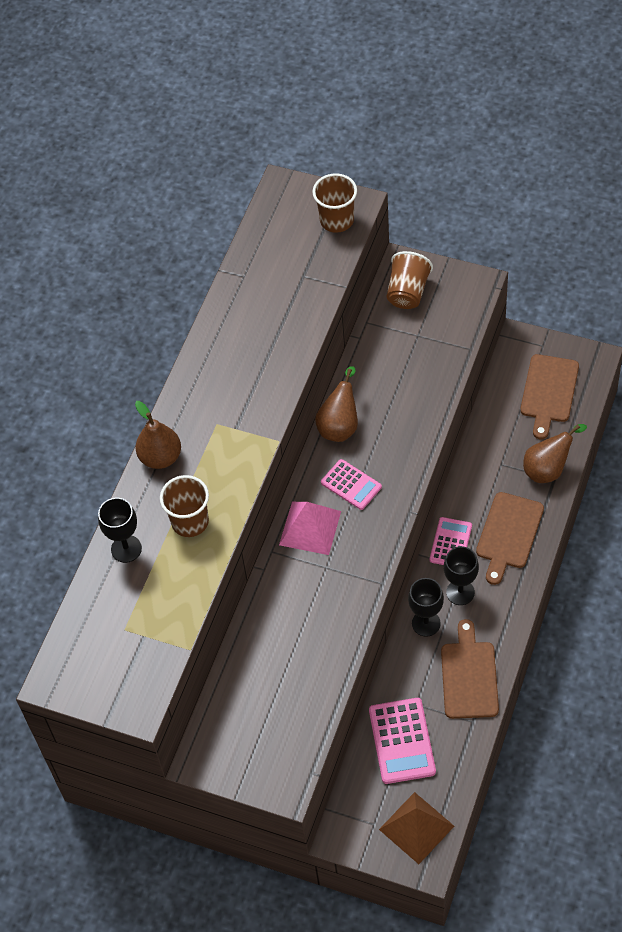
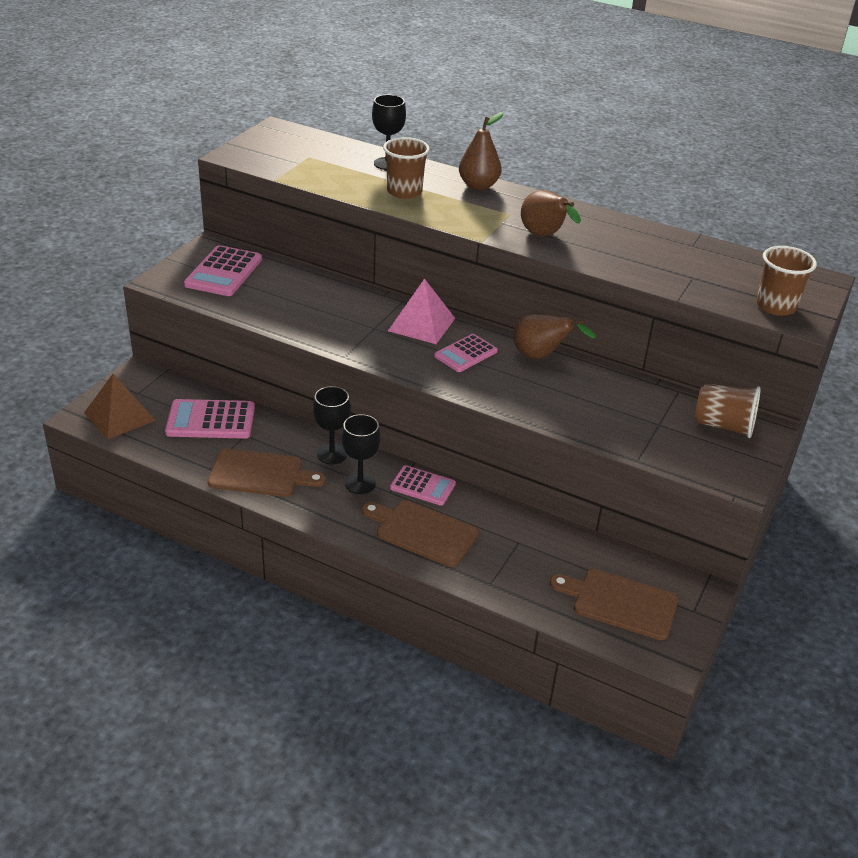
camera: 90 degrees right, 20 degrees down
(253, 730) = (223, 272): none -> pink calculator
(548, 469) = (505, 581): brown pear -> brown pear (544, 236)

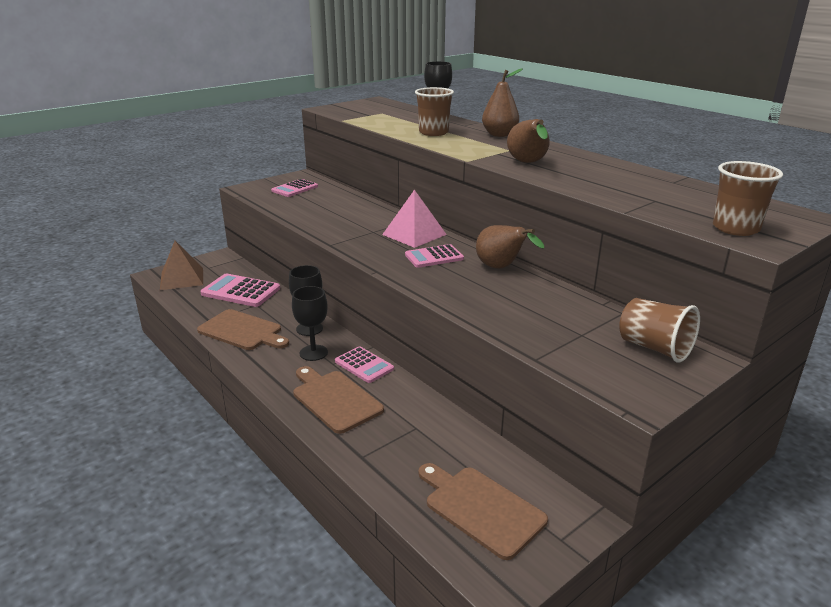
camera: 25 degrees right, 10 degrees down
(223, 272) = (295, 189): pink calculator -> pink calculator, size x0.66

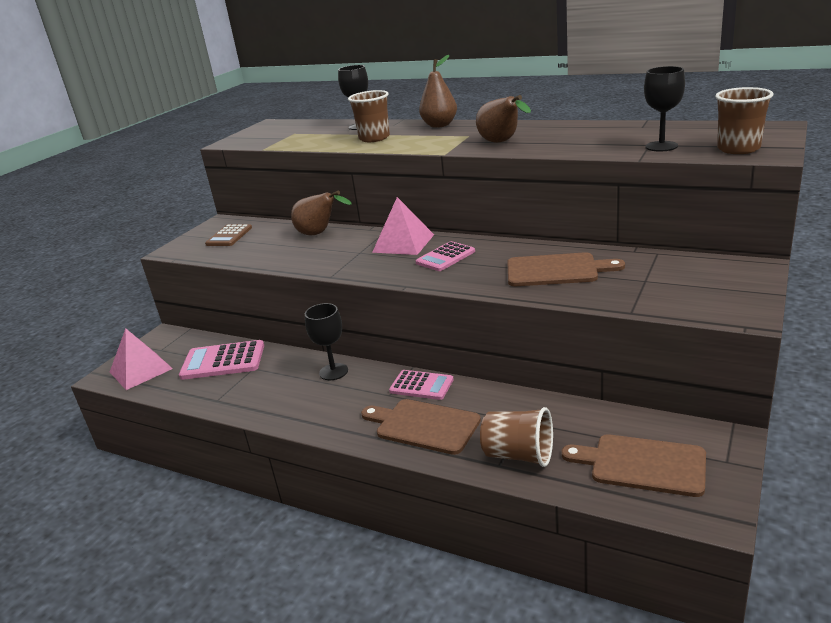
camera: 20 degrees left, 0 degrees up
(182, 278) = (141, 370): brown pyramid -> pink pyramid
(242, 331) = (264, 398): brown cutting board -> brown cutting board (556, 270)
(295, 189) = (229, 236): pink calculator -> brown calculator
(313, 353) = (360, 392): black goblet -> black goblet (661, 146)
(501, 268) = (517, 248): brown pear -> brown pear (319, 234)
(654, 348) = (711, 272): brown cup -> brown cup (518, 455)

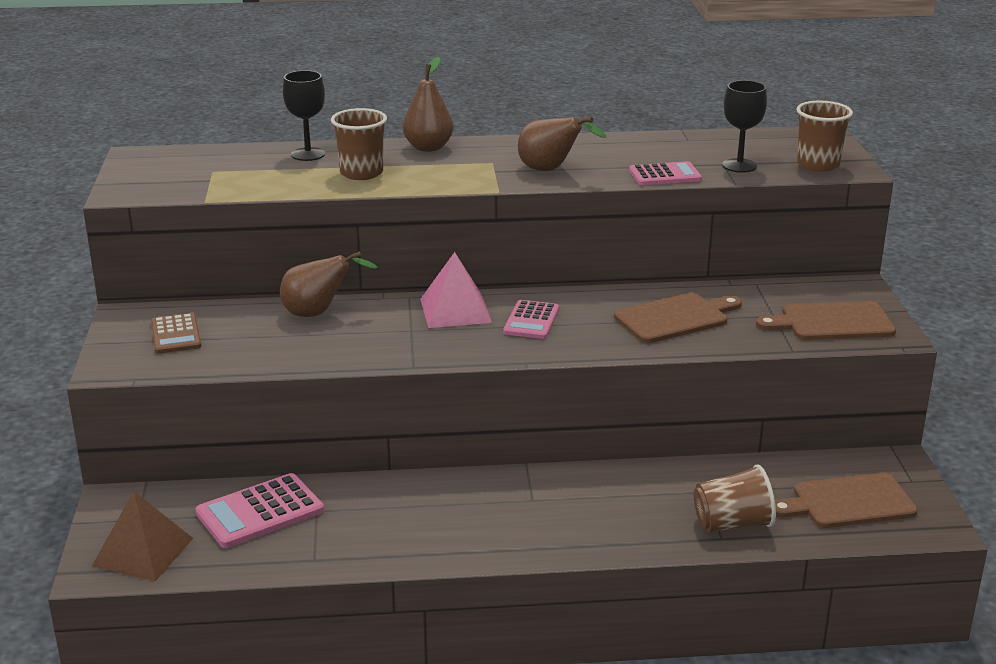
camera: 35 degrees left, 0 degrees up
(141, 370) = (143, 551): pink pyramid -> brown pyramid
(333, 372) = (433, 490): black goblet -> none
(421, 385) = (559, 481): pink calculator -> pink calculator (665, 175)
(424, 425) = (607, 521): brown cutting board -> brown cutting board (832, 322)

